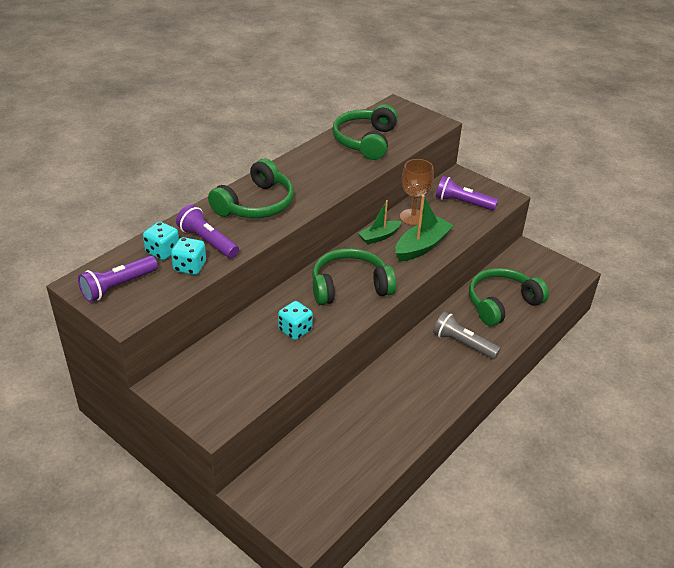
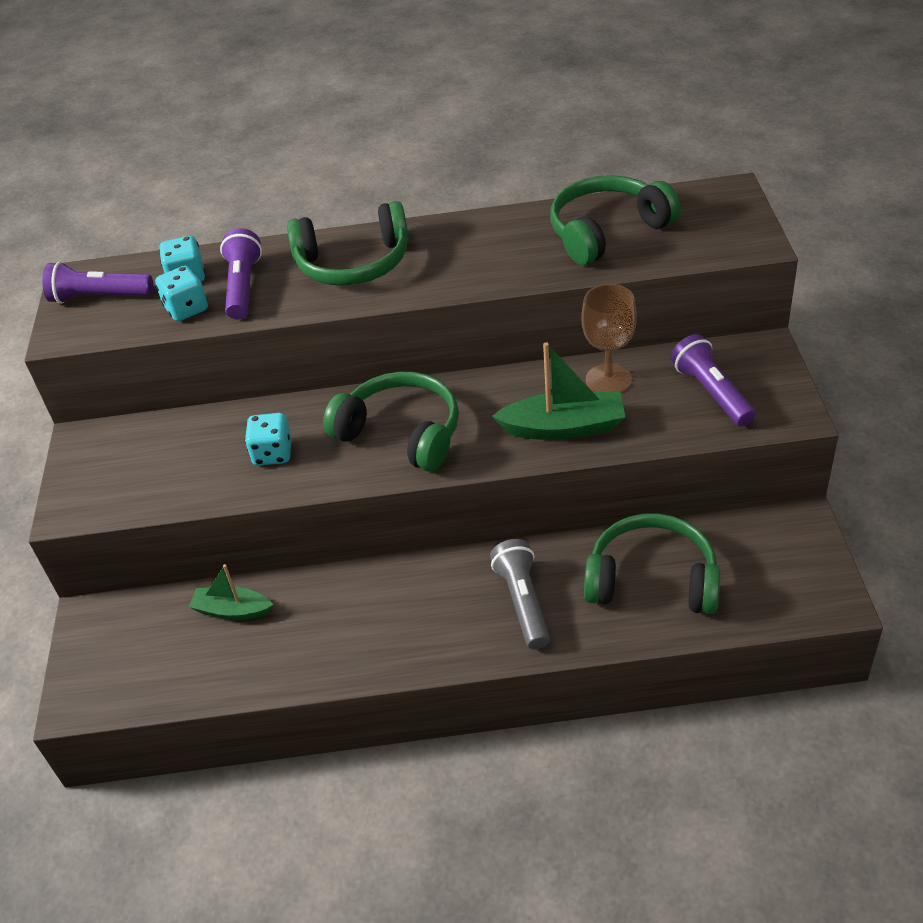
camera: 50 degrees right, 5 degrees up
(379, 236) = (526, 385): green boat -> green boat (232, 610)

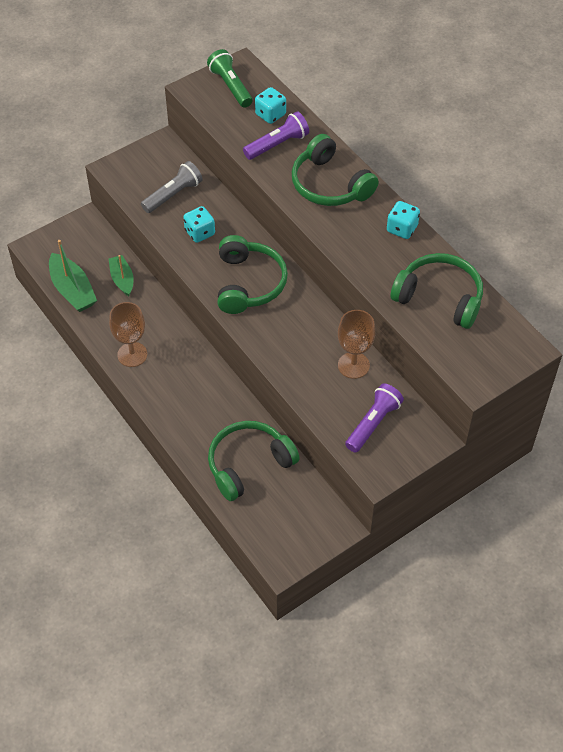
camera: 55 degrees right, 10 degrees up
(99, 297) = (230, 86): purple flashlight -> green flashlight
(186, 309) = (243, 130): turquoise dice -> turquoise dice (402, 229)
(375, 647) = (132, 354): none -> brown goblet
(523, 602) = (198, 408): grey flashlight -> grey flashlight (173, 195)
(563, 427) = (298, 359): green boat -> green boat (72, 290)
(652, 580) = (249, 464): green headphones -> green headphones turned 105 degrees counterclockwise

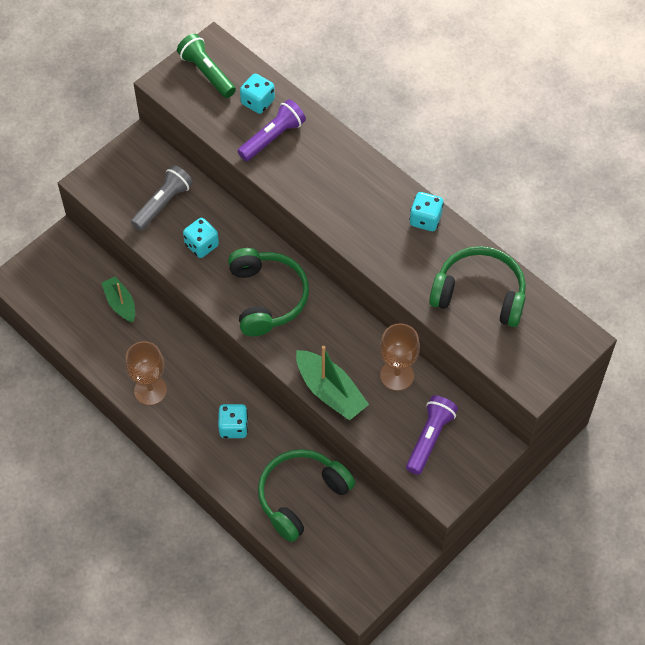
camera: 10 degrees left, 5 degrees up
(72, 290) = (68, 324): green boat -> green boat (330, 391)
(200, 396) = (233, 427): none -> turquoise dice
(330, 184) = (339, 178): green headphones -> none

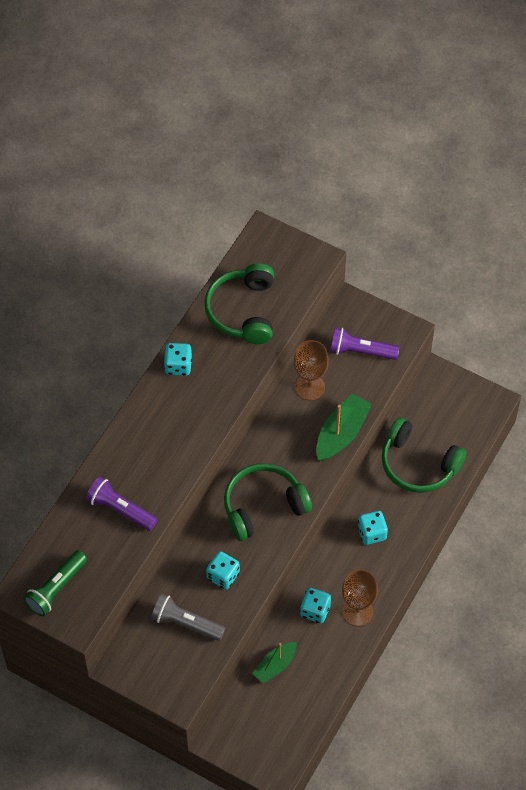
camera: 105 degrees left, 0 degrees up
(257, 102) = (81, 533): turquoise dice -> turquoise dice (315, 610)

